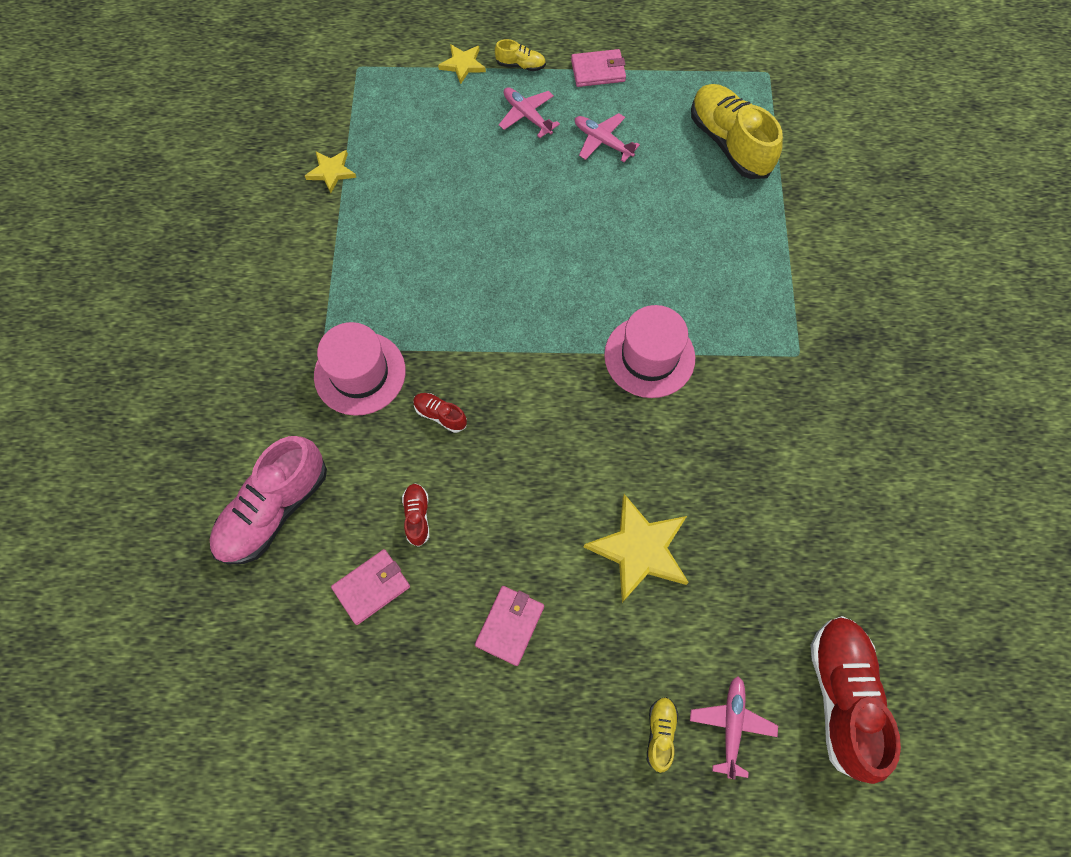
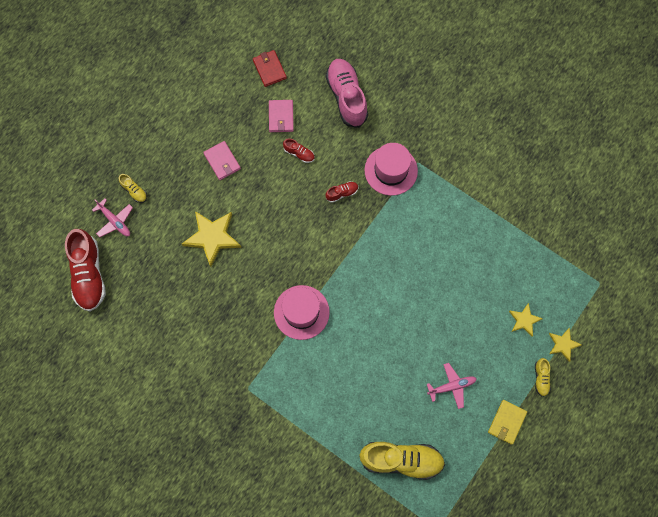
camera: 125 degrees right, 5 degrees up
(294, 668) = (269, 69): none -> red wallet
(331, 172) = (528, 225): yellow star -> yellow star (524, 320)
(520, 65) = (541, 378): yellow shoe -> yellow shoe turned 45 degrees counterclockwise
(527, 116) = (499, 356): pink plane -> none
(598, 71) = (507, 422): pink wallet -> yellow wallet
(842, 696) = (89, 275): red shoe -> red shoe turned 45 degrees clockwise

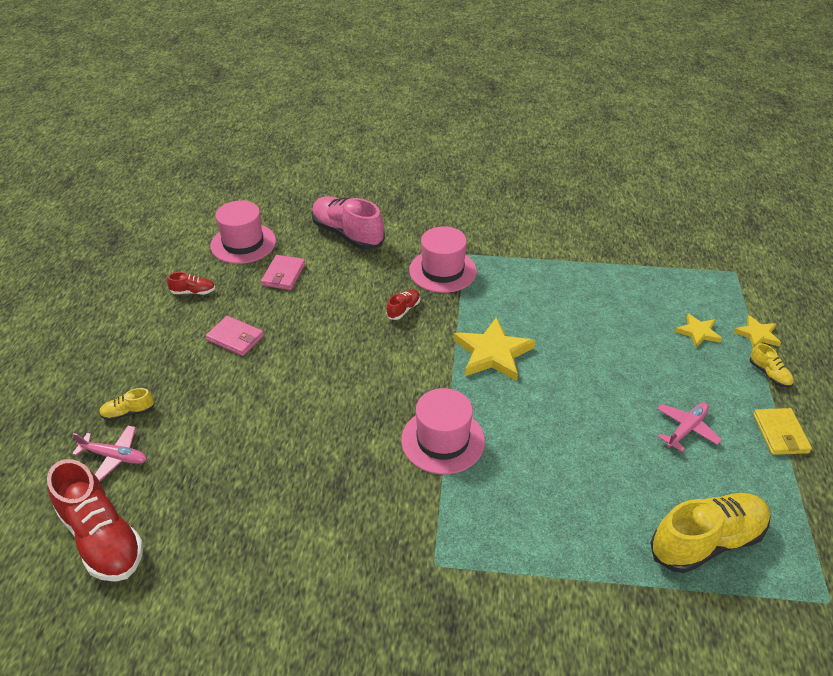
camera: 30 degrees left, 30 degrees down
(134, 191) = (128, 413): yellow shoe -> yellow shoe turned 150 degrees clockwise
(212, 237) = (269, 415): yellow star -> yellow star (492, 353)
(269, 69) = (243, 243): red wallet -> pink hat
(281, 117) = (283, 275): pink wallet -> pink wallet turned 45 degrees clockwise
(299, 153) = (327, 296): red shoe -> red shoe (193, 292)

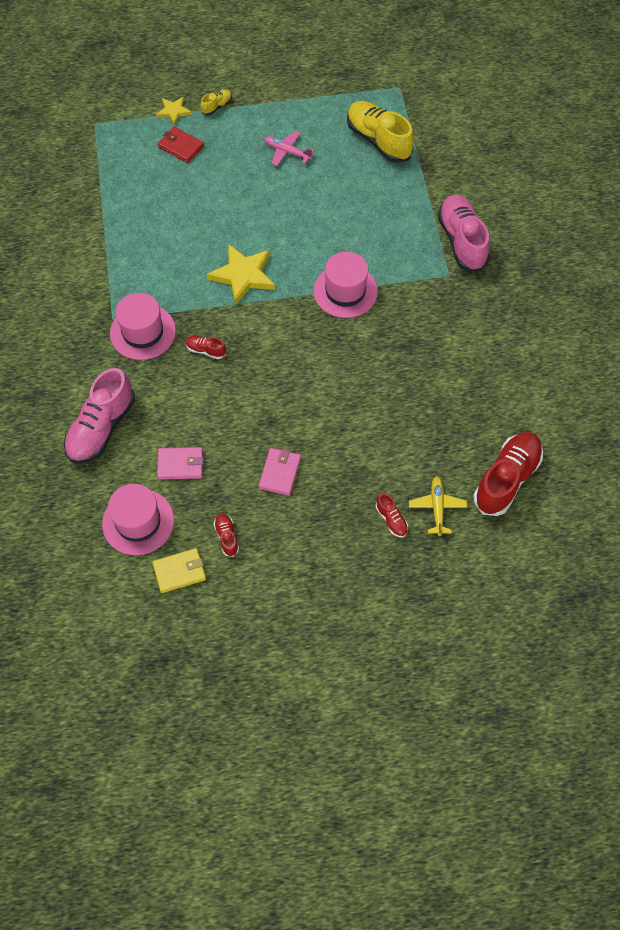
camera: 105 degrees left, 20 degrees up
(114, 456) = (437, 507): pink plane -> yellow plane
(128, 413) = (391, 520): yellow shoe -> red shoe
(492, 601) = (461, 241): none -> pink shoe
(698, 332) = (181, 146): yellow star -> red wallet
(780, 433) = (275, 103): yellow wallet -> yellow wallet (179, 571)

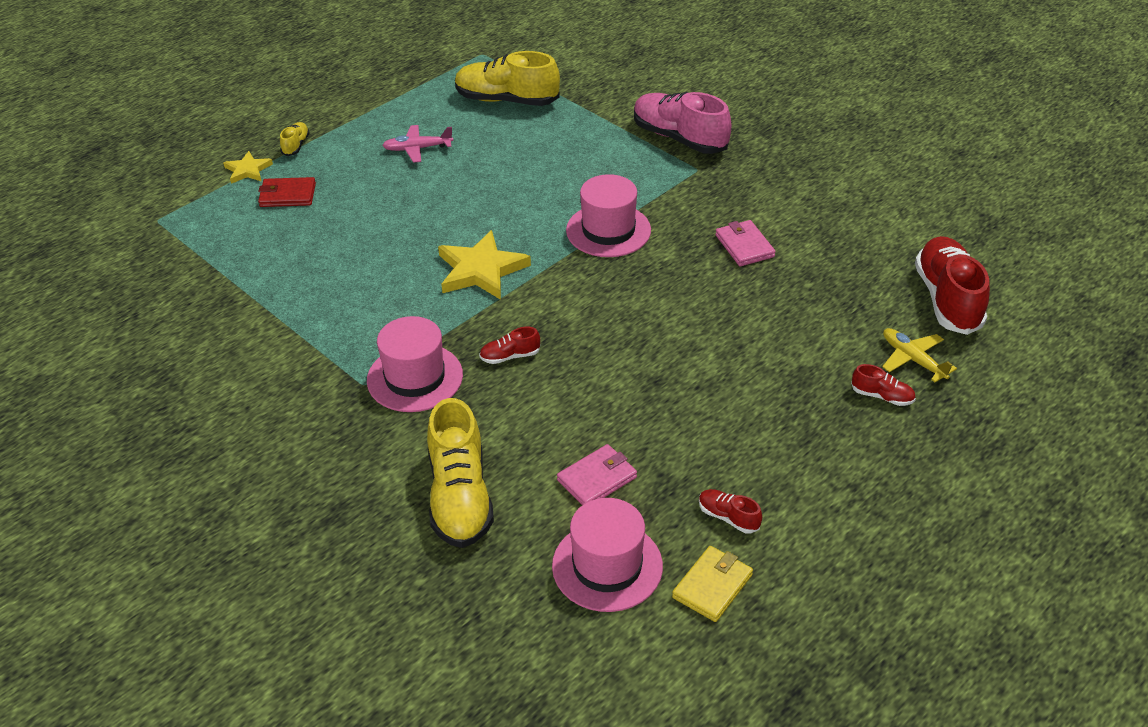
camera: 35 degrees left, 20 degrees down
(101, 428) = (460, 497): pink shoe -> yellow shoe
(279, 473) = (718, 422): pink wallet -> pink wallet (744, 246)

